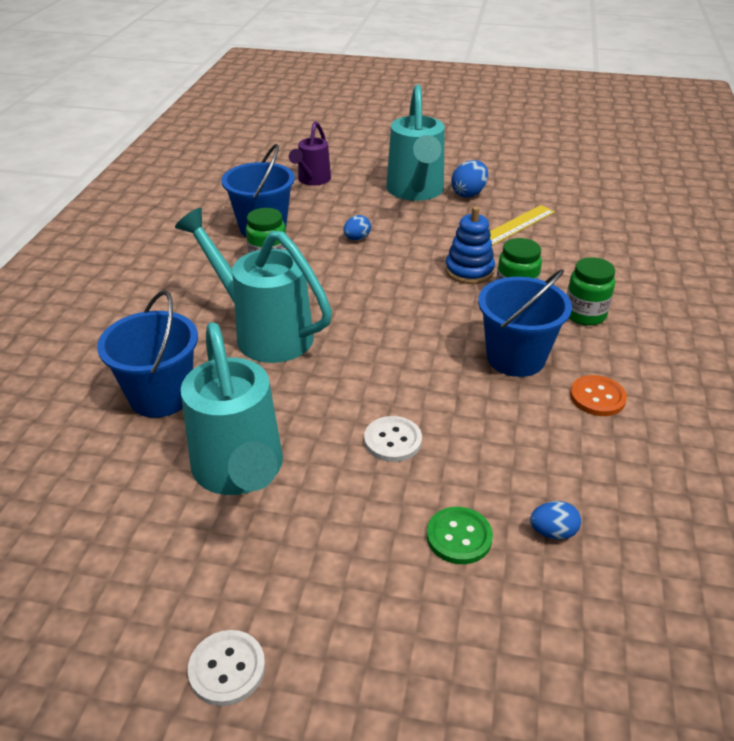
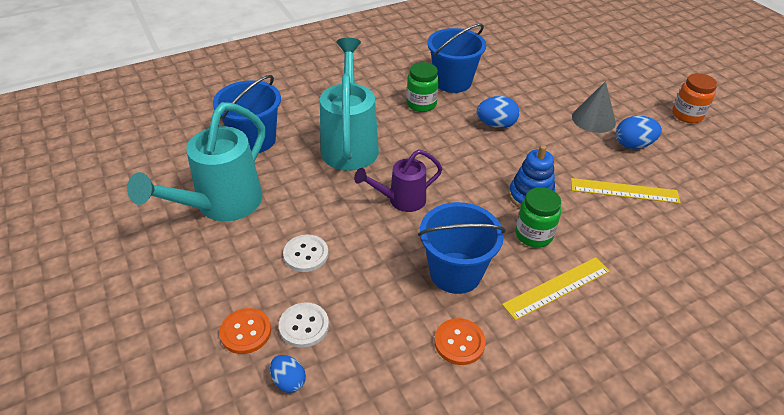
camera: 50 degrees right, 5 degrees up
(227, 669) = (80, 283): white button -> white button (304, 326)
(312, 180) = (535, 69): purple watering can -> purple watering can (401, 200)
(357, 238) = (496, 125): blue egg -> blue egg, size x1.53
(416, 192) = (593, 119): turquoise watering can -> grey cone
(459, 537) = (246, 332): green button -> orange button
(466, 154) = (687, 115): none -> orange jar
(584, 315) = (557, 288): green jar -> yellow ruler

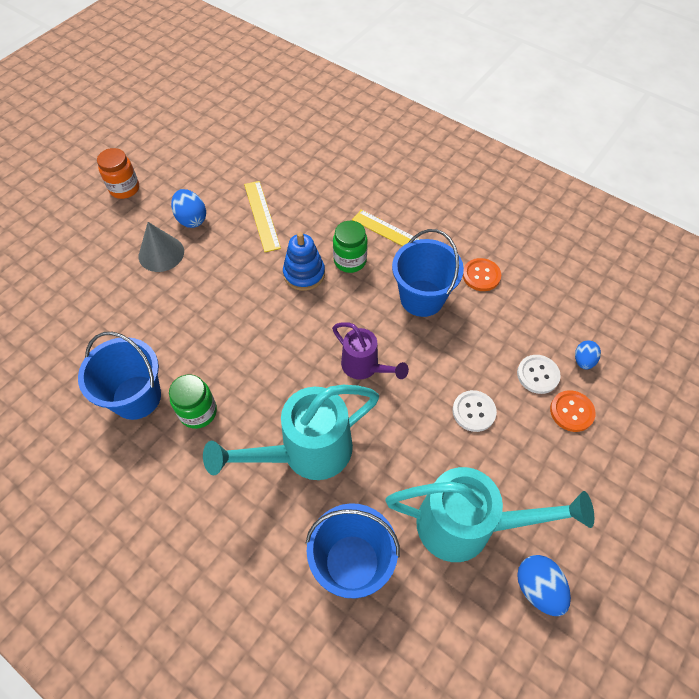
camera: 115 degrees left, 15 degrees up
(496, 125) = (207, 329): blue egg -> blue egg (538, 588)

